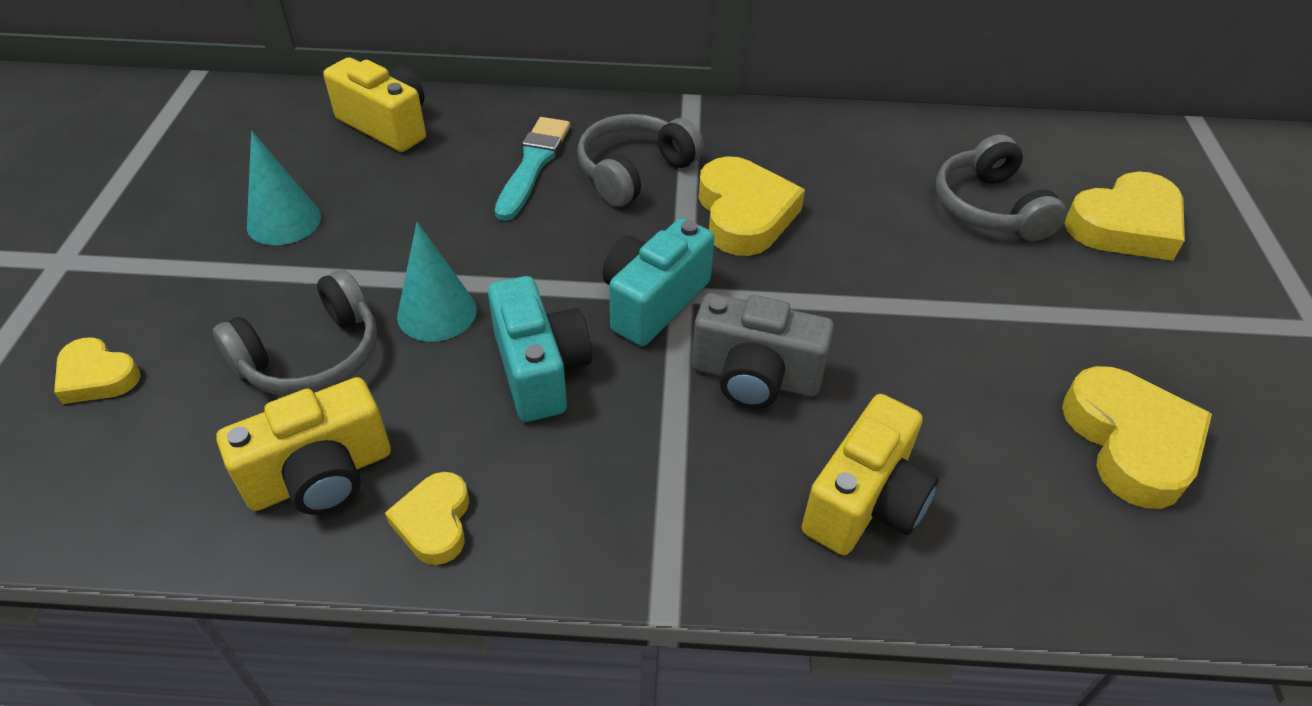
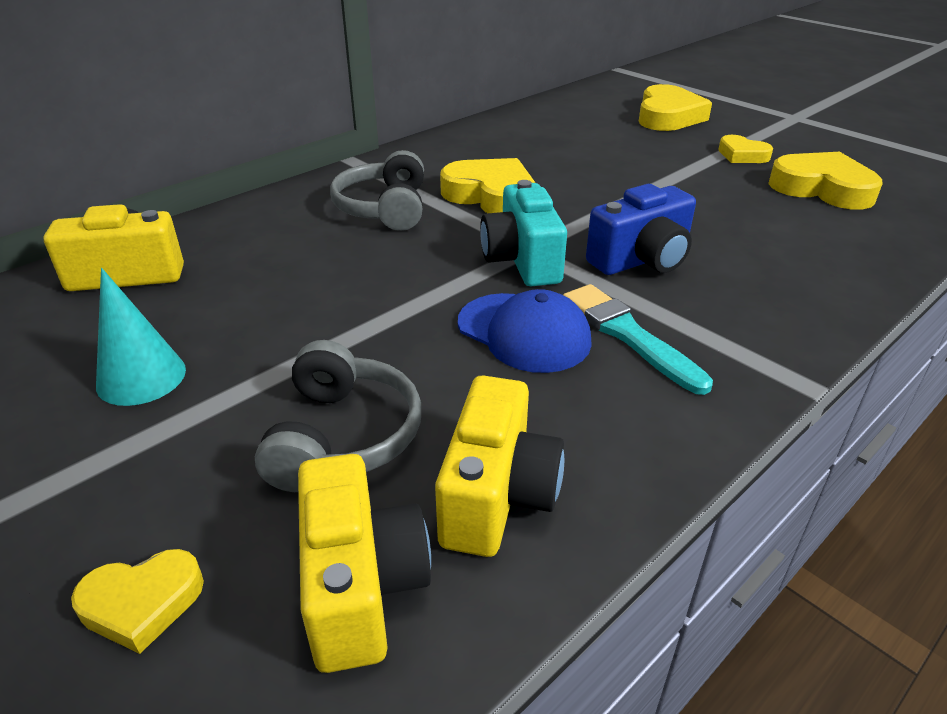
camera: 45 degrees left, 10 degrees down
(434, 522) = (622, 454): yellow heart -> yellow heart (742, 155)
(437, 312) = (393, 349): turquoise cone -> none
(533, 165) = (304, 238): turquoise brush -> turquoise brush (628, 335)
(540, 370) = (524, 332): turquoise camera -> blue cap
(754, 377) = (642, 260): grey camera -> blue camera
(865, 502) = (788, 276): yellow camera -> yellow camera (361, 585)
(989, 208) = (603, 136): grey headphones -> none

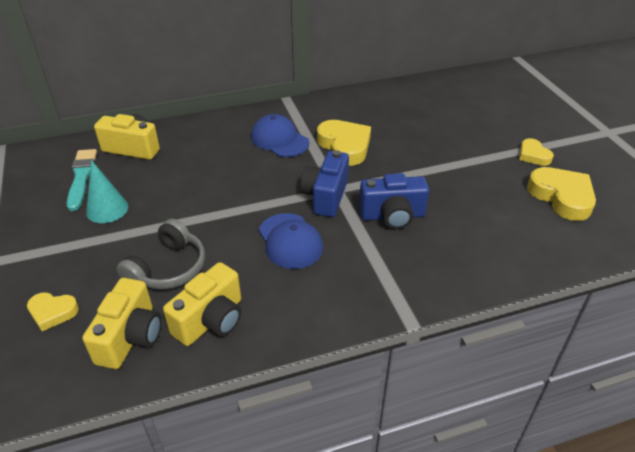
camera: 25 degrees right, 5 degrees up
(384, 208) = (279, 140): grey headphones -> blue cap
(522, 260) = (325, 196): turquoise camera -> blue camera
(628, 335) = (342, 260): turquoise brush -> turquoise brush (81, 177)
(668, 116) = (513, 110): yellow heart -> none

